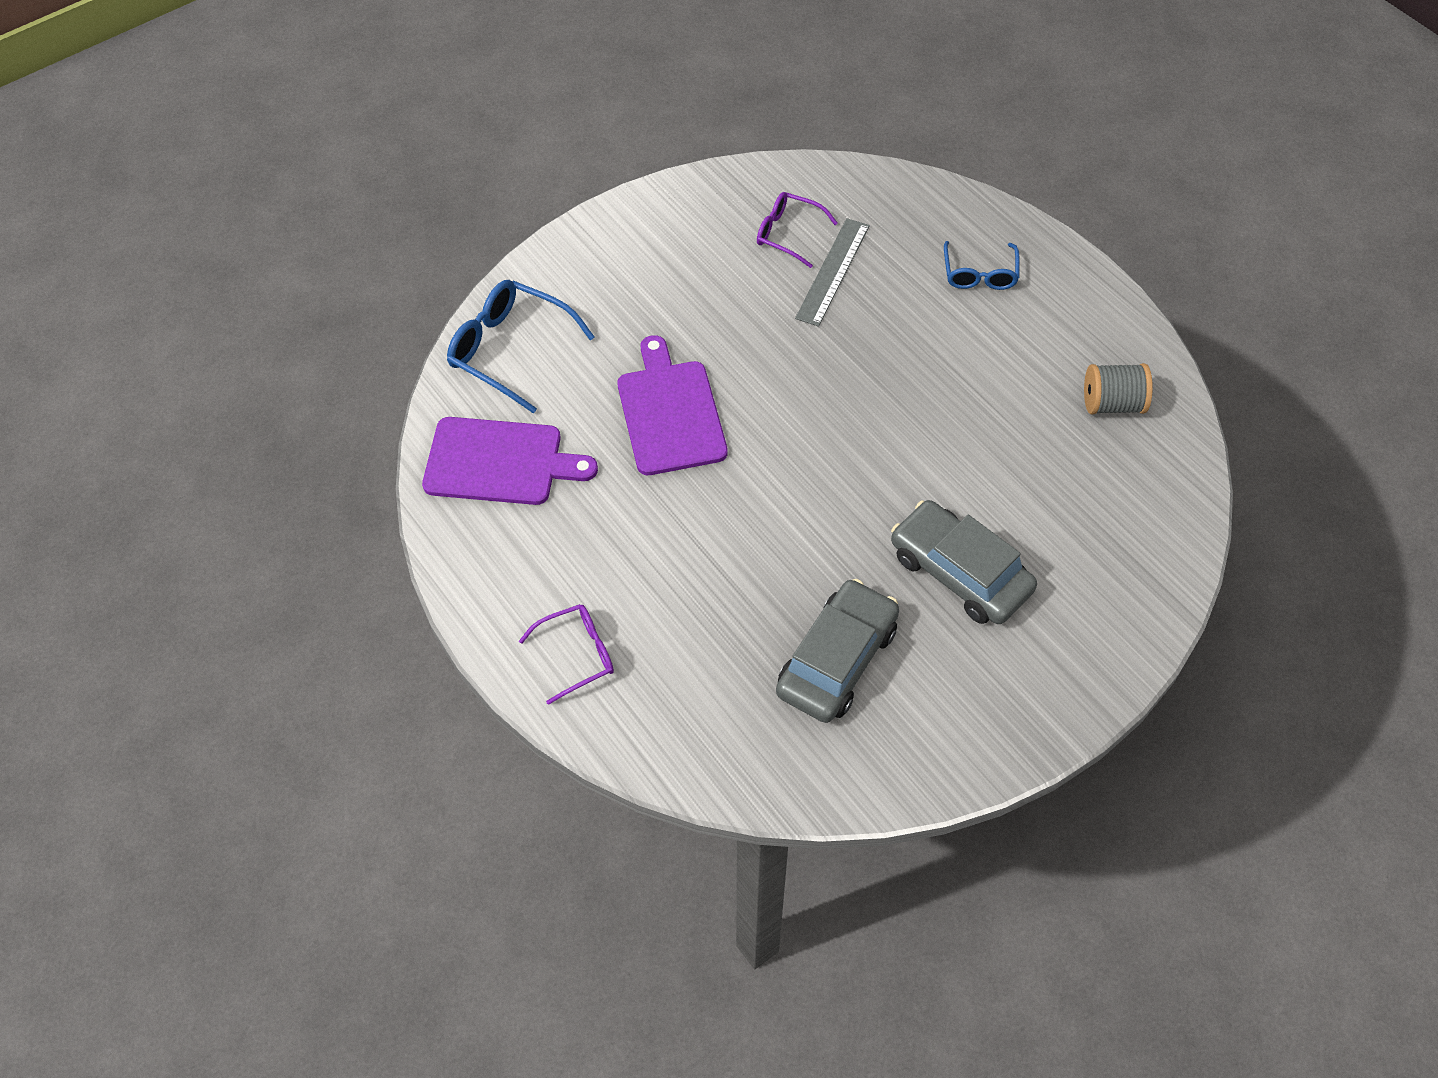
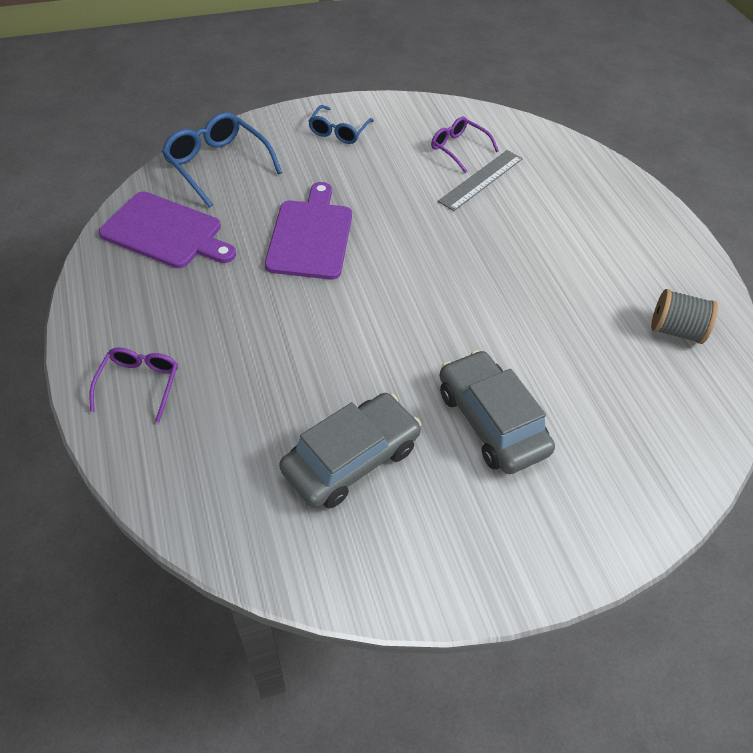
camera: 15 degrees right, 5 degrees down
(577, 655) = (139, 384): purple glasses -> purple glasses turned 75 degrees counterclockwise
(979, 274) = (596, 211): blue glasses -> blue glasses (339, 131)

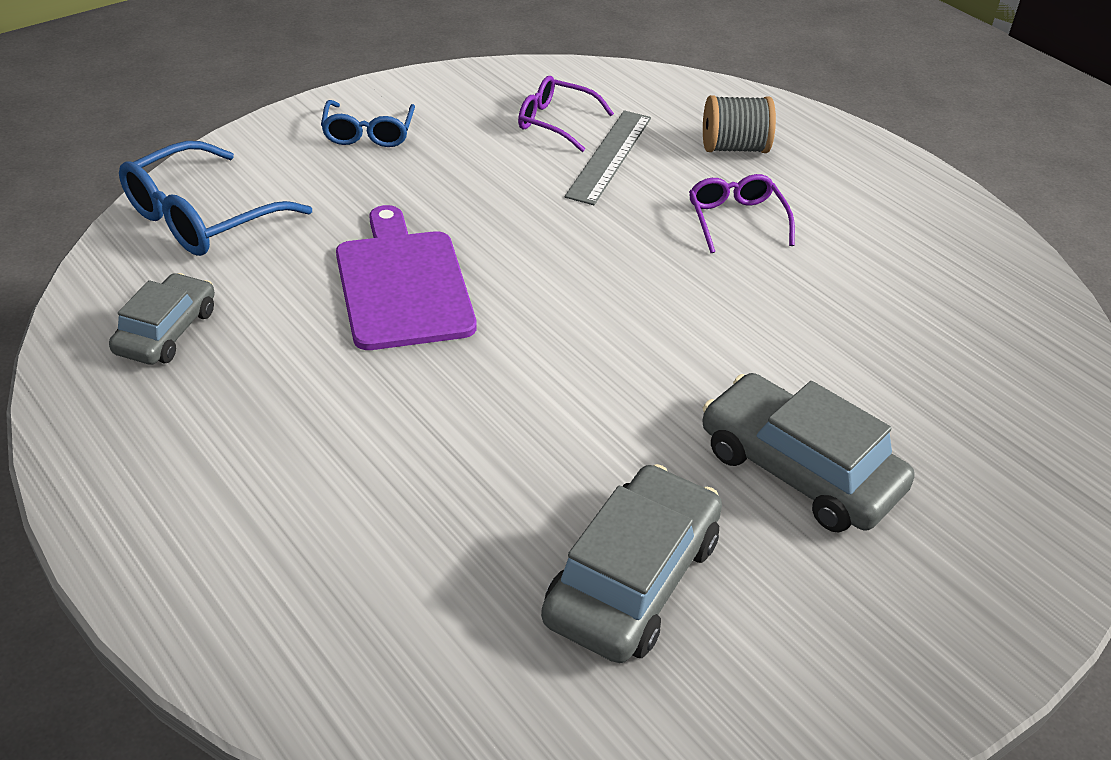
camera: 20 degrees left, 10 degrees down
(139, 384) = (240, 568): purple glasses -> purple glasses (736, 220)
(166, 232) = (166, 331): purple cutting board -> grey car
(217, 165) = (202, 217): blue glasses -> blue glasses turned 75 degrees counterclockwise
(675, 330) = (967, 289): grey spool -> grey spool (734, 148)

